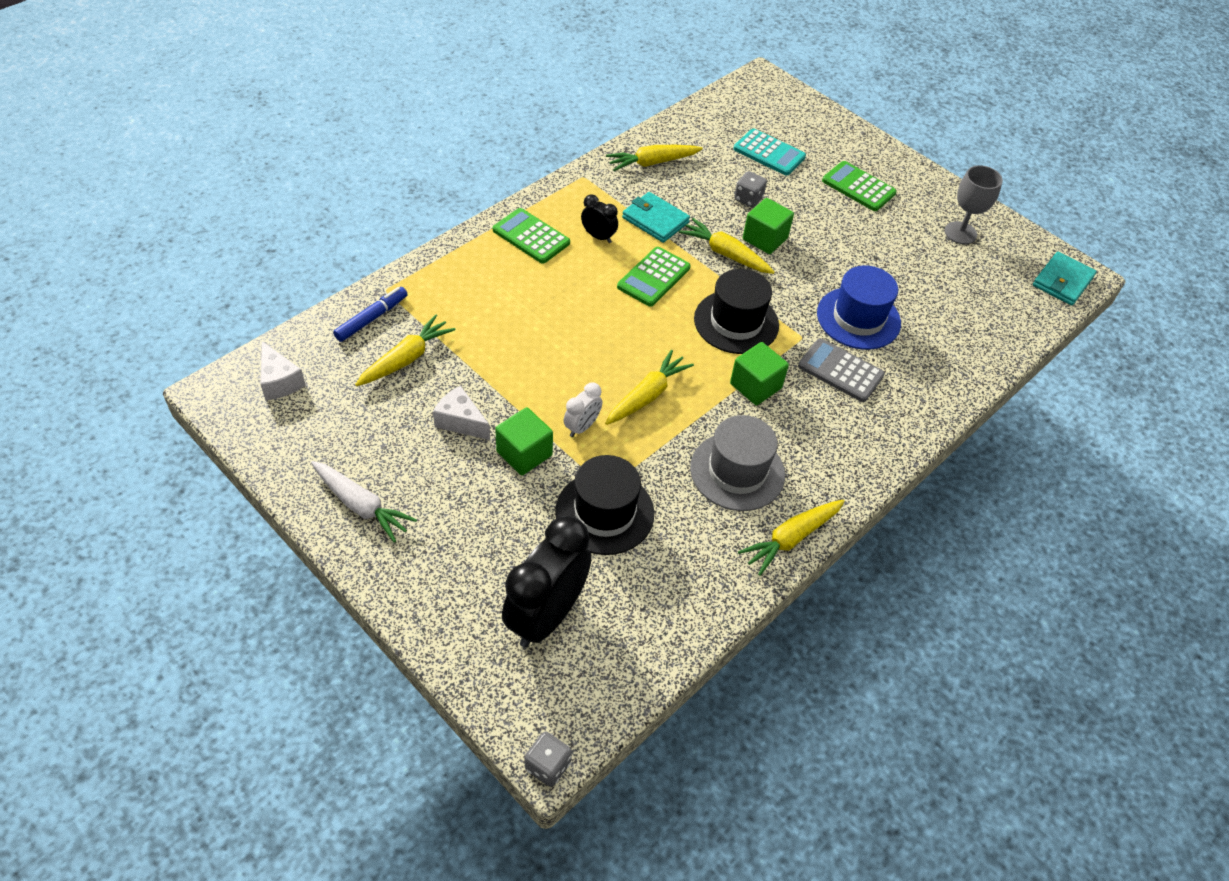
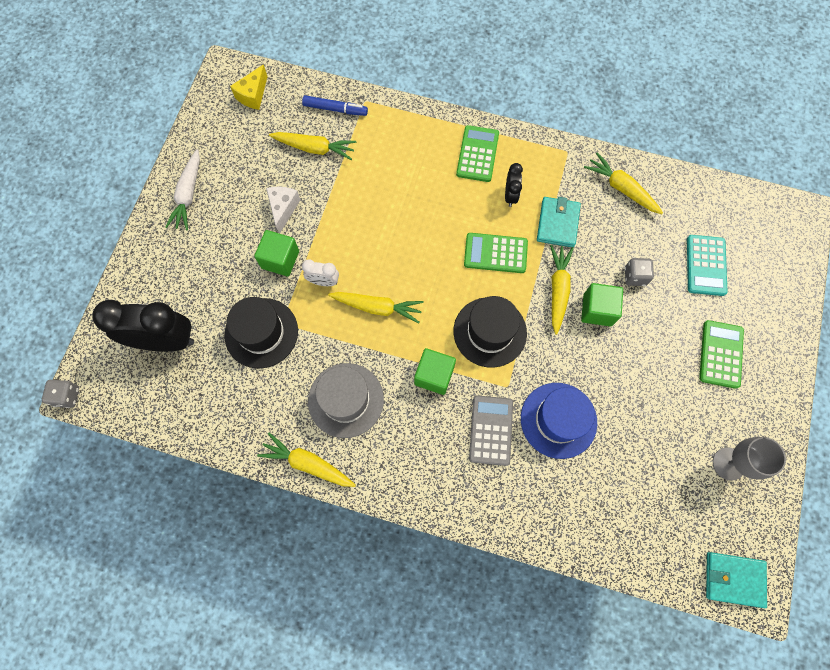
camera: 65 degrees right, 20 degrees up
(279, 381) = (253, 95): white cheese -> yellow cheese

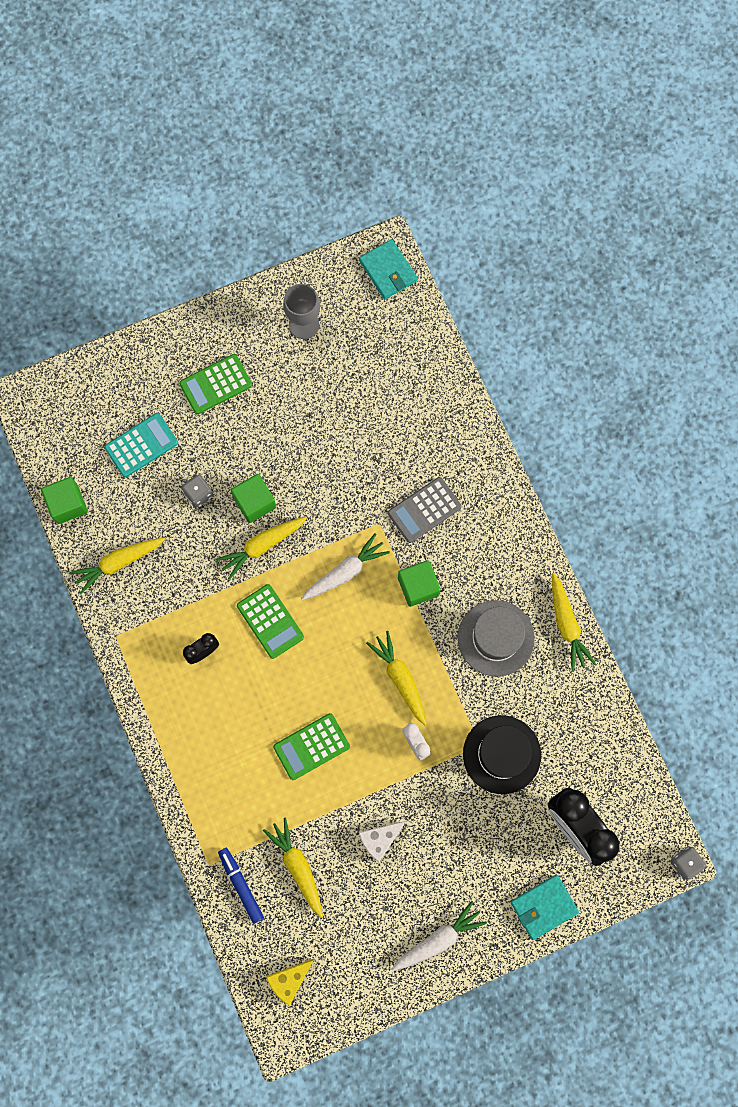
camera: 130 degrees left, 5 degrees up
(253, 95) = (289, 980): yellow cheese -> yellow cheese turned 150 degrees clockwise
(280, 259) = (427, 798): green cube -> green cube (67, 504)
(477, 154) = (183, 713): green calculator -> green calculator (311, 746)
(490, 332) = (345, 572): black hat -> white carrot
(557, 223) = (198, 591): turquoise wallet -> turquoise wallet (543, 907)
(558, 420) = (373, 466): blue hat -> none
(621, 188) = (118, 563): yellow carrot -> yellow carrot turned 60 degrees clockwise

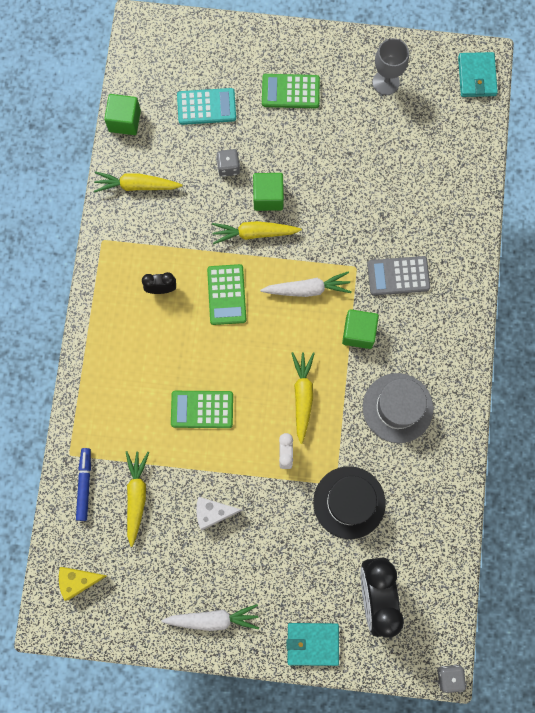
camera: 30 degrees right, 0 degrees up
(567, 624) = (461, 429): yellow carrot -> none

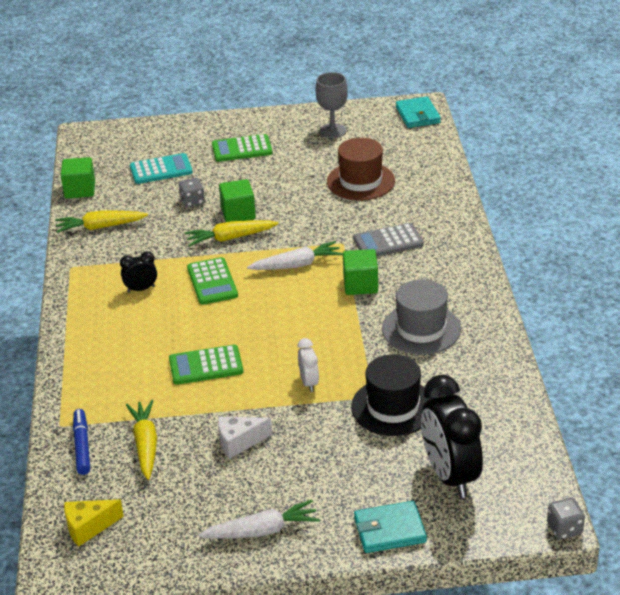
camera: 10 degrees left, 40 degrees down
(302, 396) = (315, 338): yellow carrot -> none
(394, 174) = (360, 181): none -> brown hat

